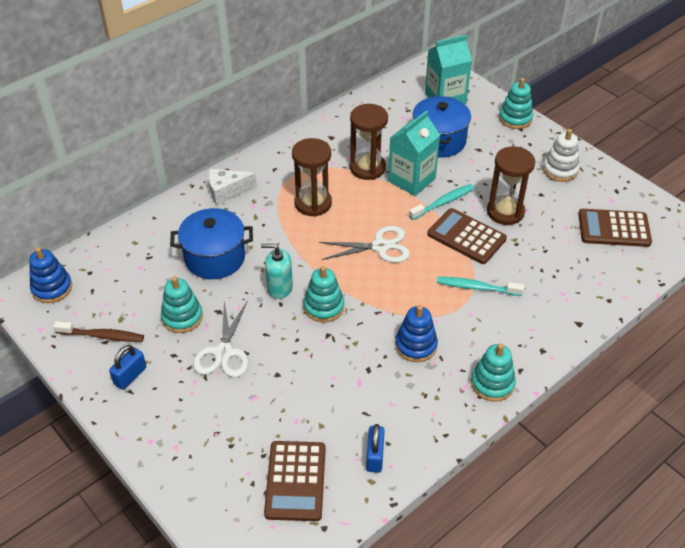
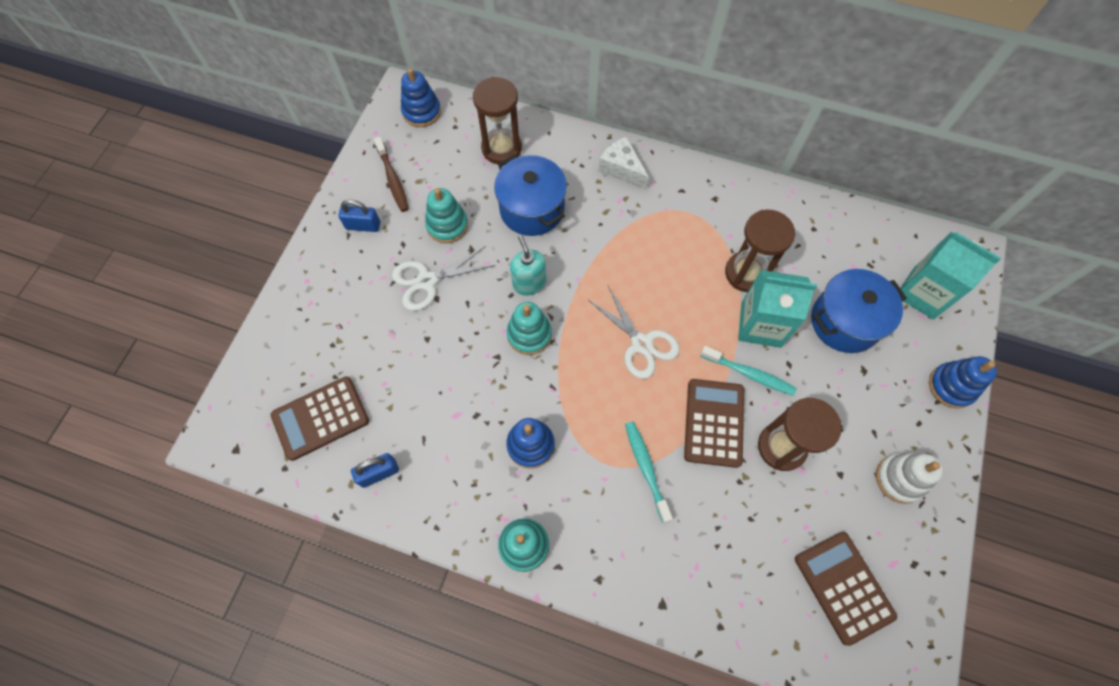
camera: 60 degrees right, 20 degrees up
(313, 203) = (658, 251): brown hourglass -> brown hourglass (501, 148)
(515, 118) = (951, 386): turquoise stacking toy -> blue stacking toy

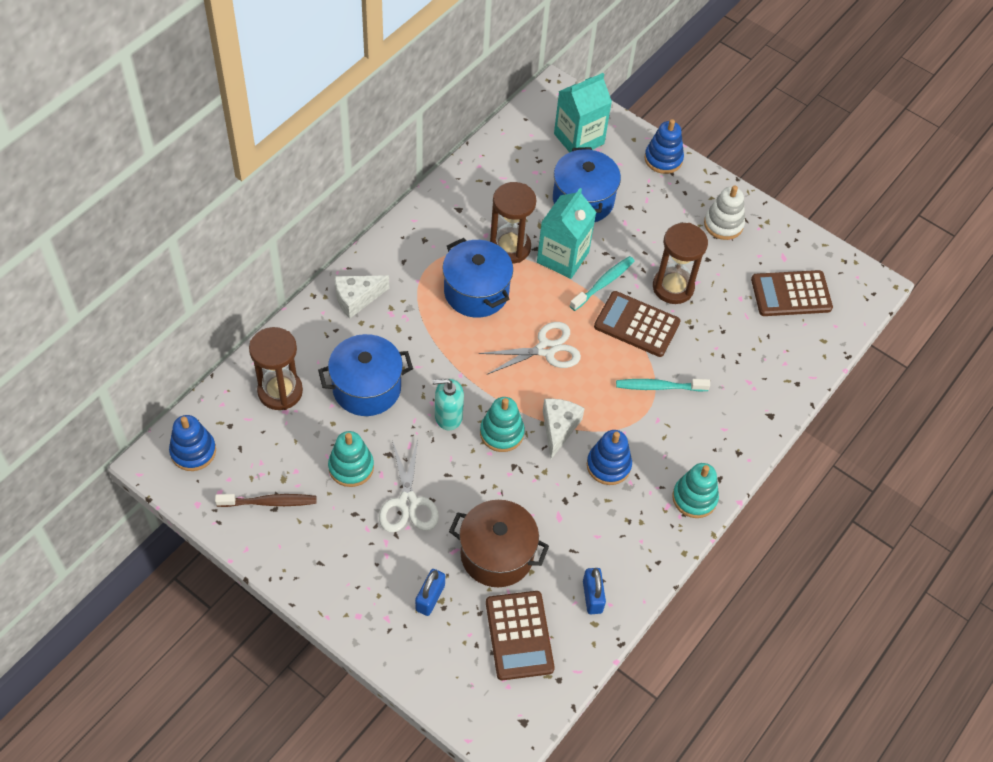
camera: 75 degrees left, 10 degrees down
(363, 225) = (315, 545): blue padlock -> blue padlock (430, 598)
(398, 372) = (497, 554): none -> brown pot
(555, 384) = (558, 428): none -> white cheese
(678, 261) = (476, 292): none -> blue pot

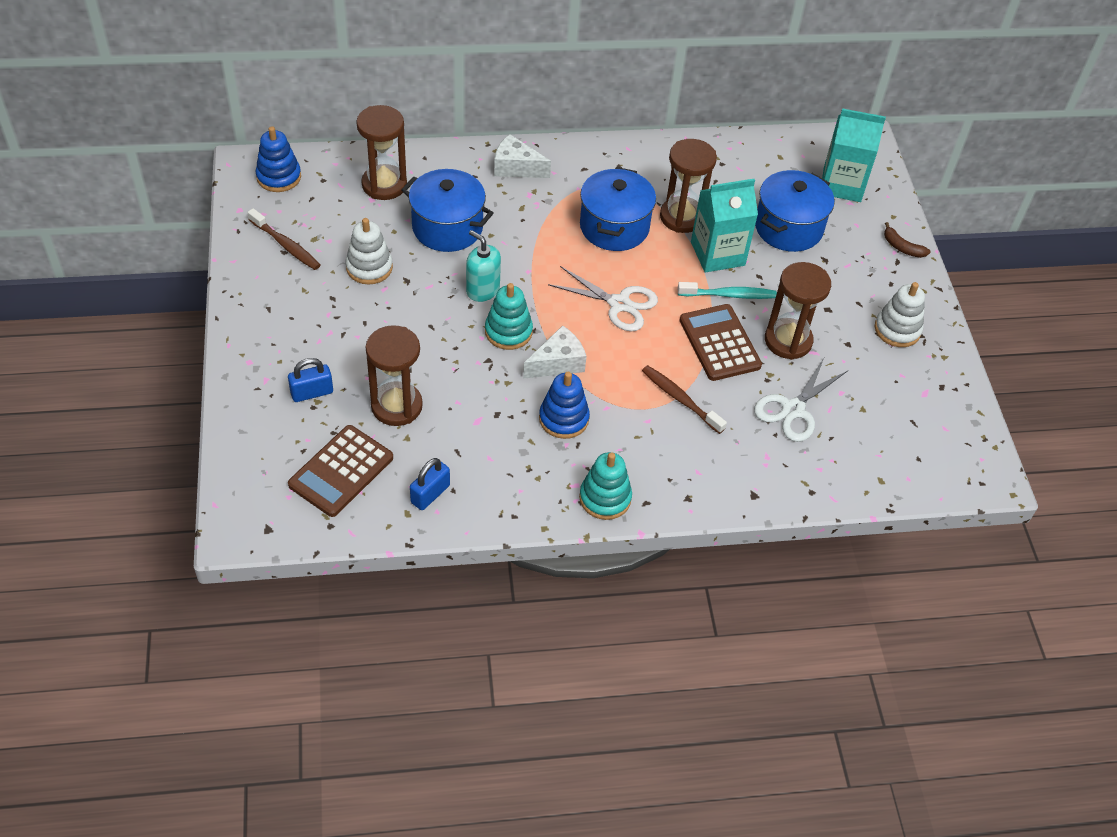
camera: 45 degrees right, 5 degrees down
(351, 467) = (369, 267): turquoise stacking toy -> white stacking toy
(407, 503) = (378, 321): white scissors -> white scissors (793, 409)
(497, 554) = (396, 406): brown pot -> brown hourglass
(659, 387) = (680, 399): turquoise toothbrush -> brown toothbrush
(663, 159) = (902, 247): blue stacking toy -> brown banana
(791, 294) = (895, 424): brown calculator -> none

